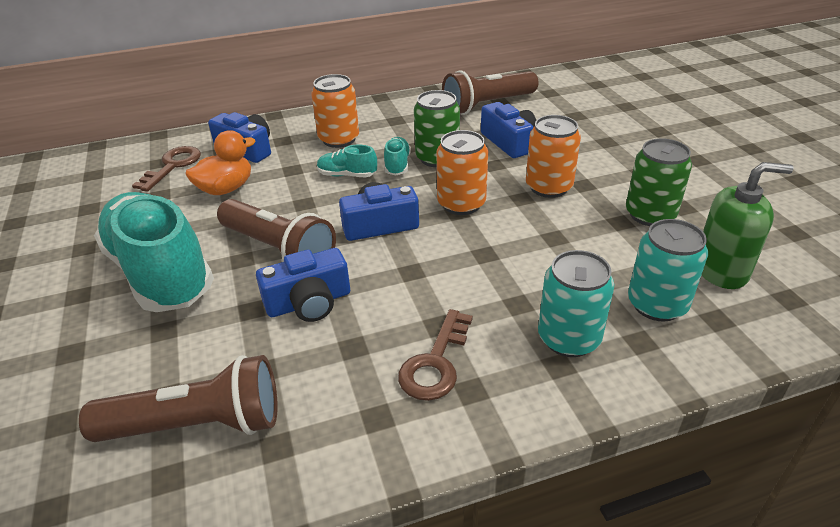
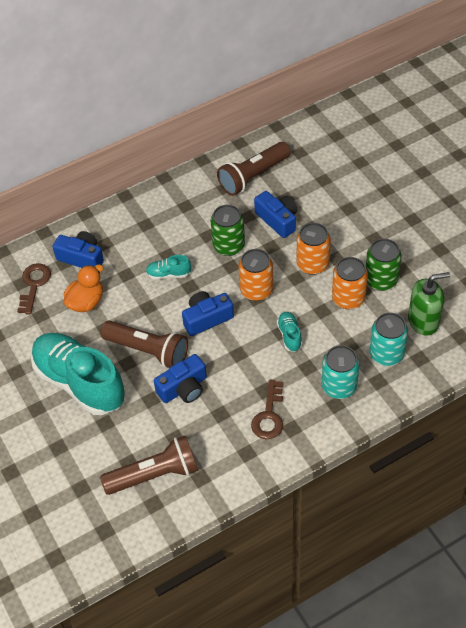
camera: 10 degrees left, 15 degrees up
(339, 139) = (148, 235): orange can -> orange can (348, 298)
(397, 165) = (201, 258): turquoise shoe -> turquoise shoe (289, 335)

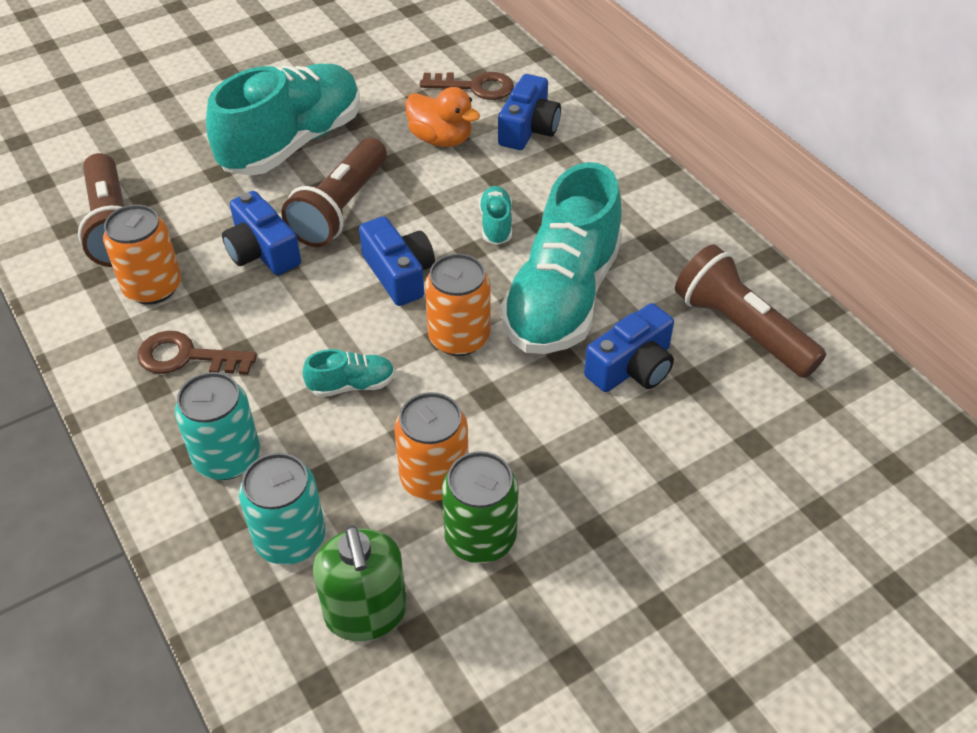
camera: 85 degrees right, 5 degrees down
(228, 246) = (562, 298): green can -> turquoise shoe
(312, 264) = (521, 421): orange can -> orange can (153, 287)

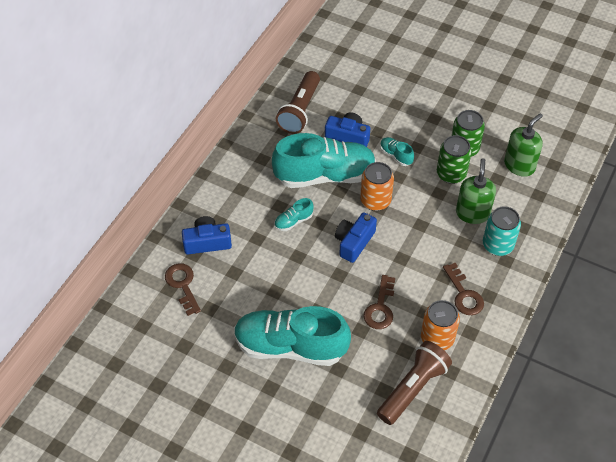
camera: 120 degrees left, 5 degrees up
(262, 251) = (380, 307): blue camera -> brown key
(290, 539) = (512, 203): turquoise can -> none
(322, 460) = (472, 213): none -> green soap dispenser
(340, 209) = (327, 292): brown flashlight -> none
(352, 385) = (430, 224): turquoise shoe -> turquoise shoe (396, 155)
(434, 478) = (451, 174): orange can -> green can
(441, 139) = (241, 277): orange duck -> none

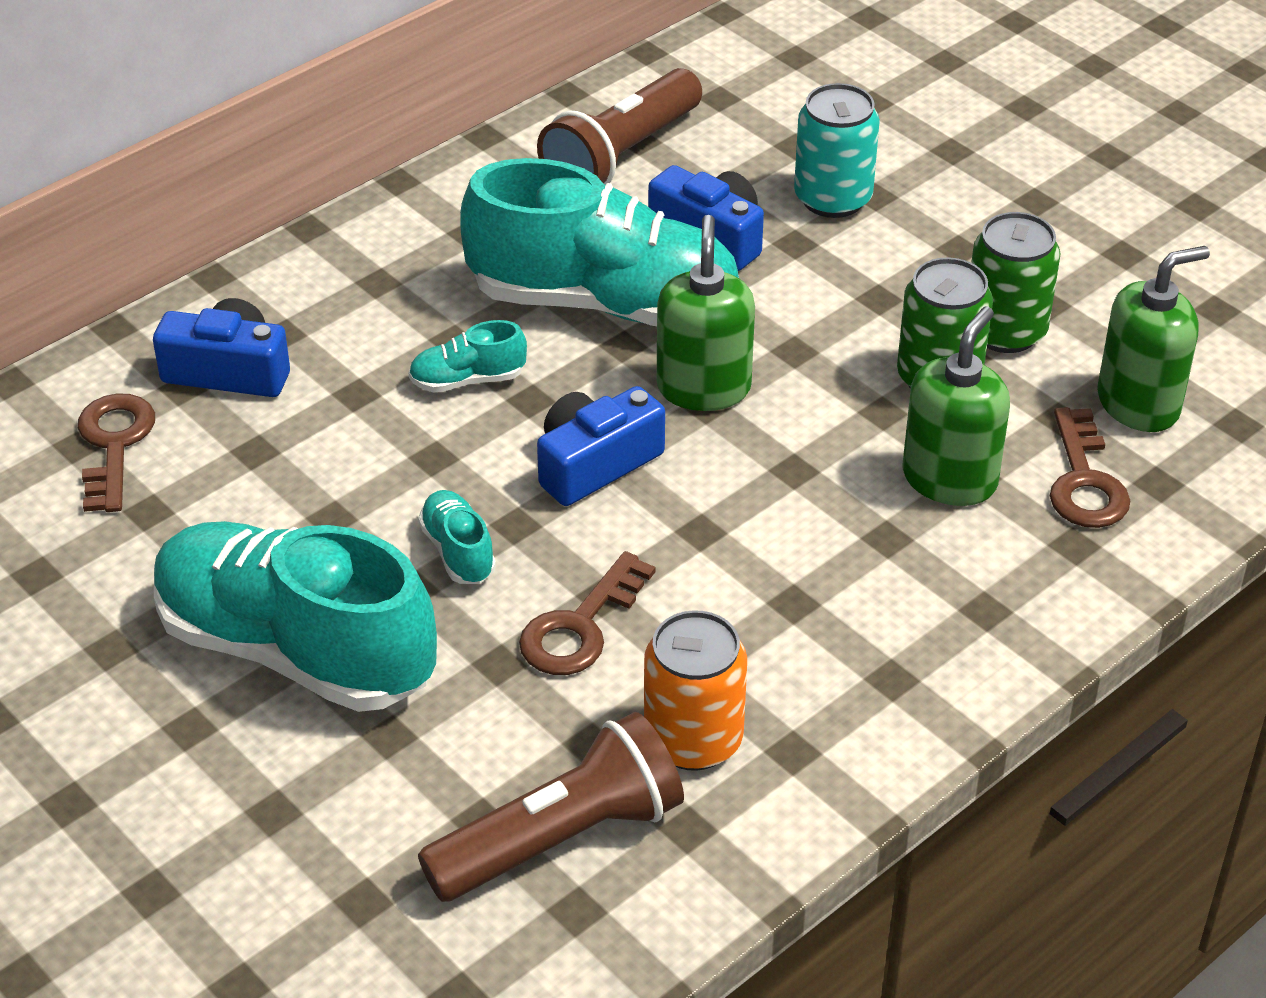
camera: 20 degrees right, 10 degrees down
(375, 201) = (703, 388): orange can -> green soap dispenser
(396, 155) = (812, 304): turquoise shoe -> turquoise shoe (458, 551)
(463, 294) = (823, 657): brown key -> brown key (1084, 480)
(497, 245) = (981, 569): turquoise can -> turquoise can (833, 198)

